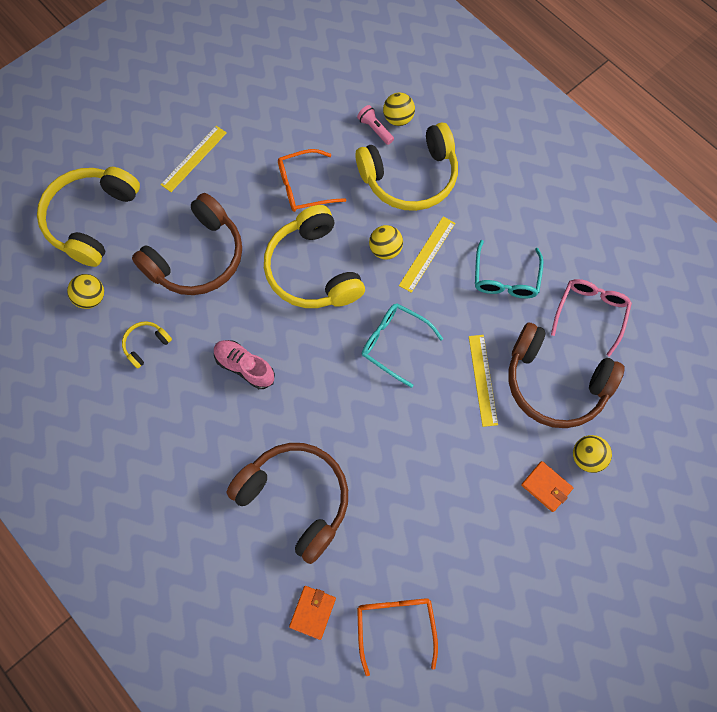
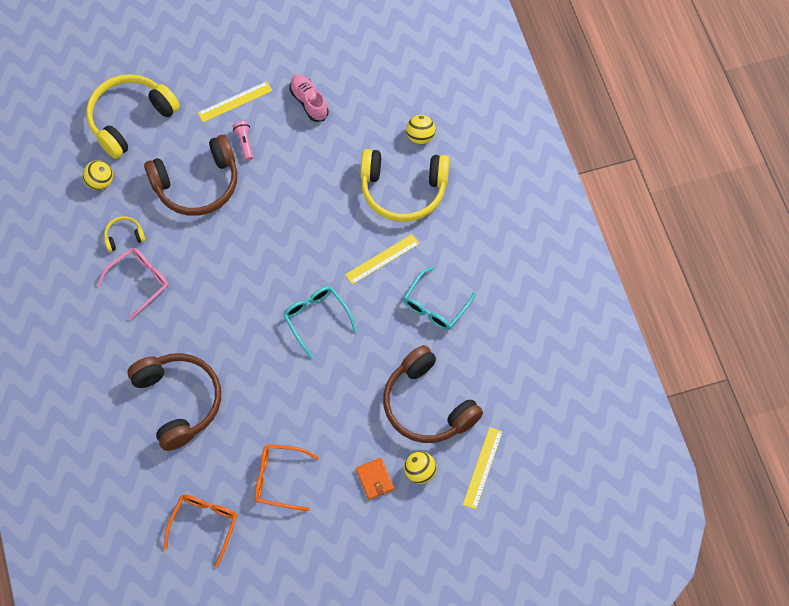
camera: 25 degrees right, 5 degrees down
(245, 367) = (190, 286): pink shoe -> pink shoe (309, 102)
(304, 187) = (311, 162): orange glasses -> orange glasses (279, 479)
(312, 612) = (148, 487): orange wallet -> none
(313, 270) = (283, 233): yellow headphones -> none
(375, 129) = (396, 137): pink flashlight -> pink flashlight (244, 143)
(385, 250) = (350, 241): yellow ball -> none
(483, 379) = (371, 377): yellow ruler -> yellow ruler (483, 467)
(590, 313) = (489, 364): pink glasses -> pink glasses (139, 282)

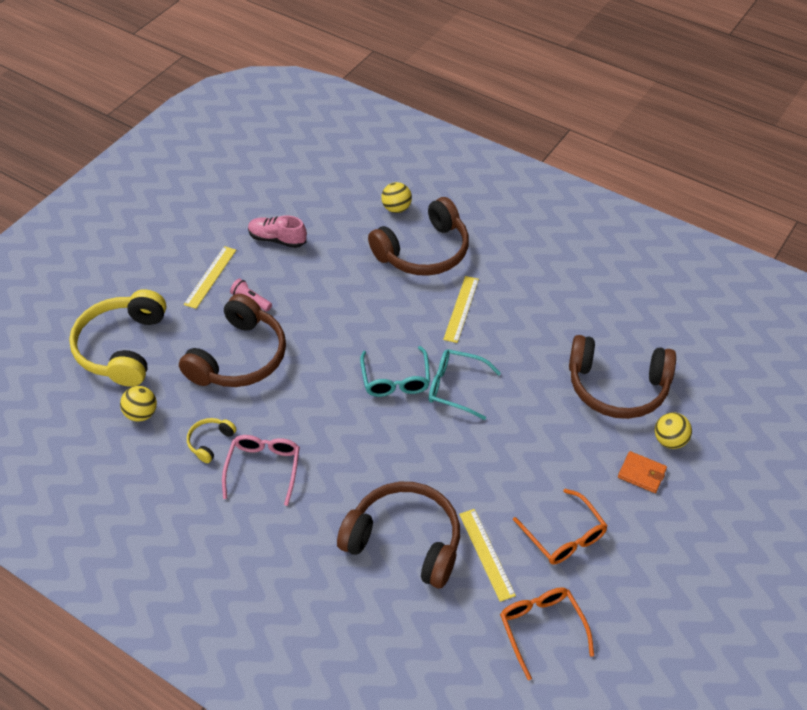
camera: 40 degrees left, 15 degrees down
(279, 479) = (564, 536): orange glasses -> orange glasses turned 90 degrees counterclockwise
(403, 190) = (424, 251): yellow headphones -> brown headphones
(435, 306) = (540, 313): turquoise glasses -> turquoise glasses (395, 379)
(483, 467) = (711, 400): yellow ruler -> yellow ruler (486, 554)

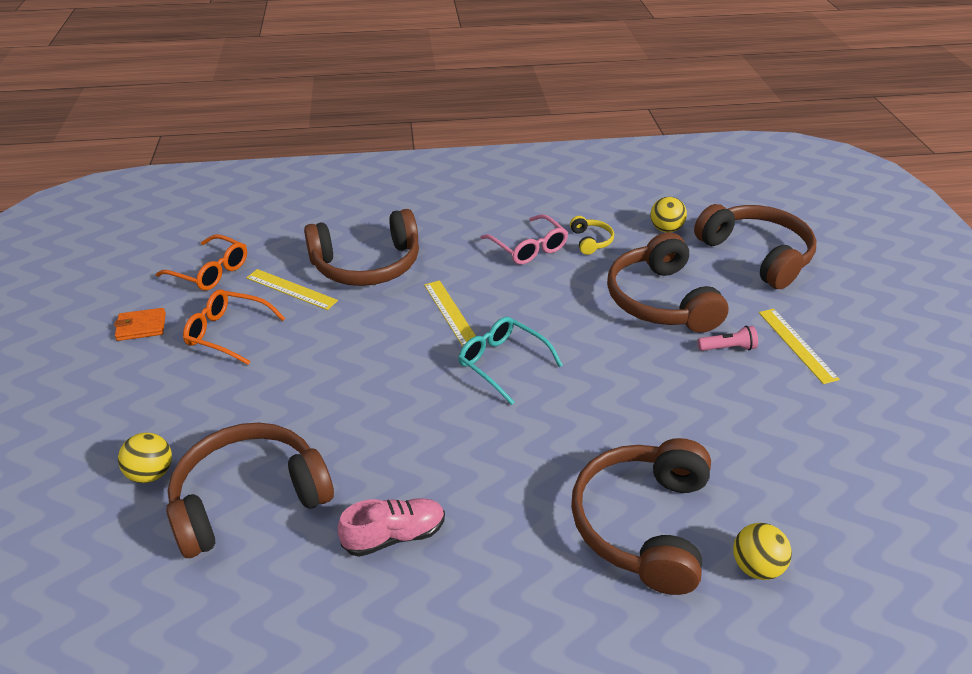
camera: 140 degrees right, 10 degrees down
(122, 347) = (756, 255): yellow headphones -> brown headphones
(277, 239) = (809, 423): pink shoe -> pink shoe (394, 535)
(456, 388) = (435, 390): turquoise glasses -> none
(461, 309) = (516, 477): yellow ruler -> yellow ruler (450, 313)
(641, 473) = (172, 422): orange wallet -> orange wallet (141, 327)

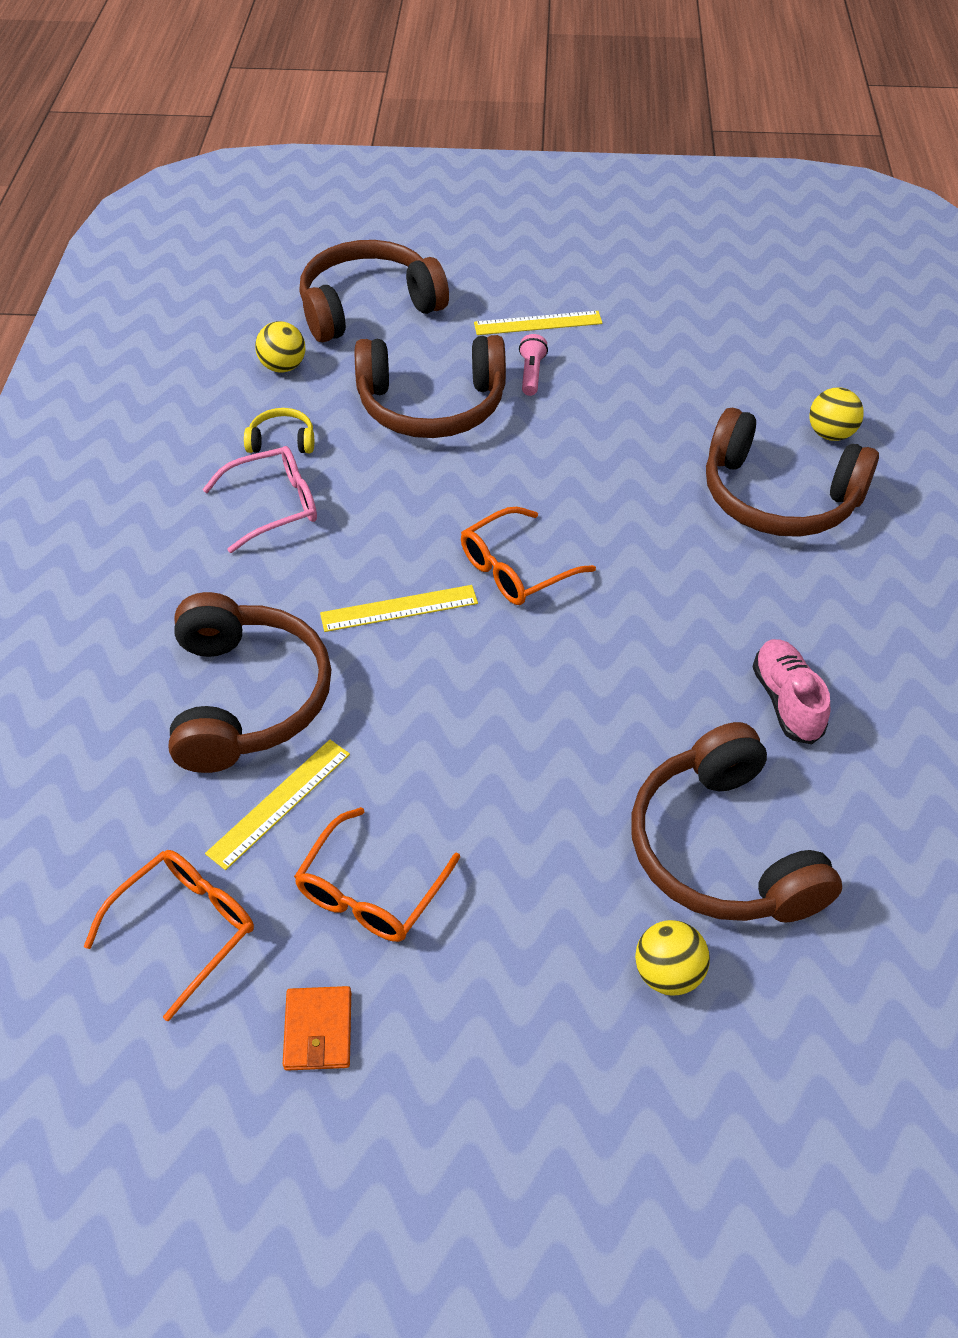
camera: 80 degrees left, 10 degrees up
(502, 363) = (516, 569): turquoise glasses -> orange glasses

